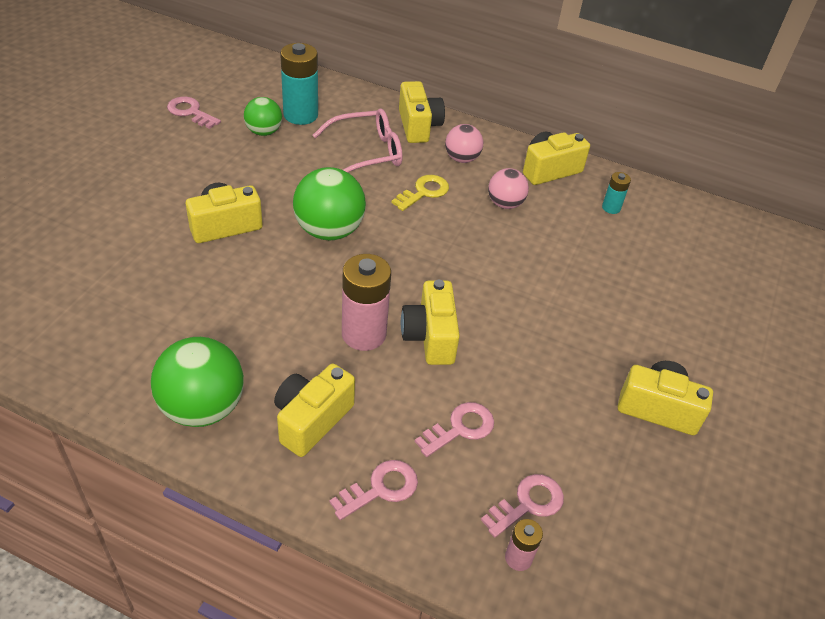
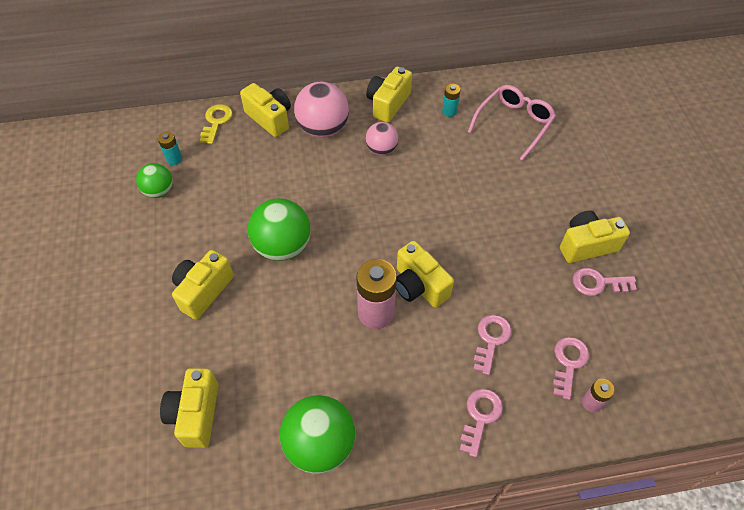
camera: 30 degrees left, 10 degrees up
(190, 112) = (83, 208): pink key -> pink key (598, 283)
(300, 115) = (174, 159): turquoise battery -> turquoise battery, size x0.51
(311, 420) = (398, 400): yellow camera -> yellow camera (196, 414)
(366, 153) = (252, 164): pink glasses -> pink glasses (514, 124)
(424, 192) = (320, 173): yellow key -> yellow key (216, 122)
(462, 159) = (323, 129): pink ball -> pink ball, size x1.67

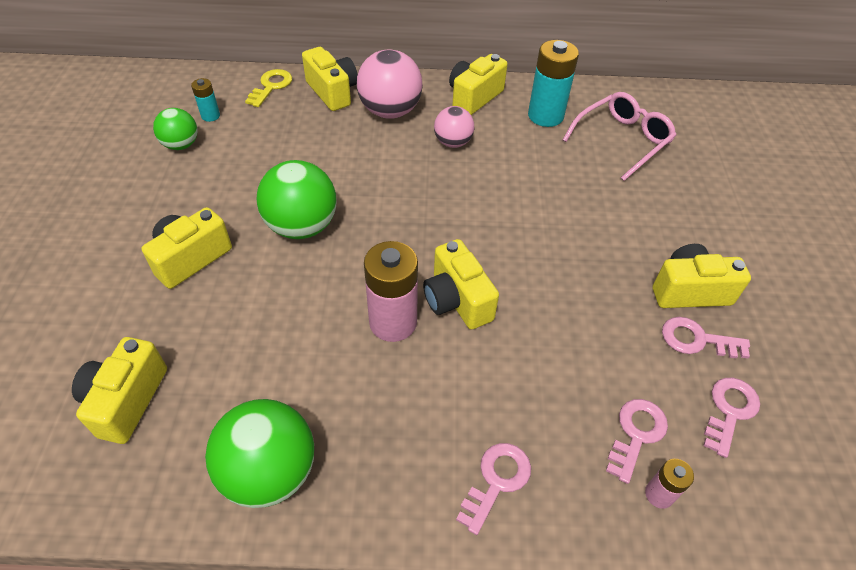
camera: 10 degrees right, 5 degrees down
(449, 111) = (545, 116): turquoise battery -> turquoise battery, size x1.98
(491, 340) = (535, 383): pink key -> pink key (729, 411)

